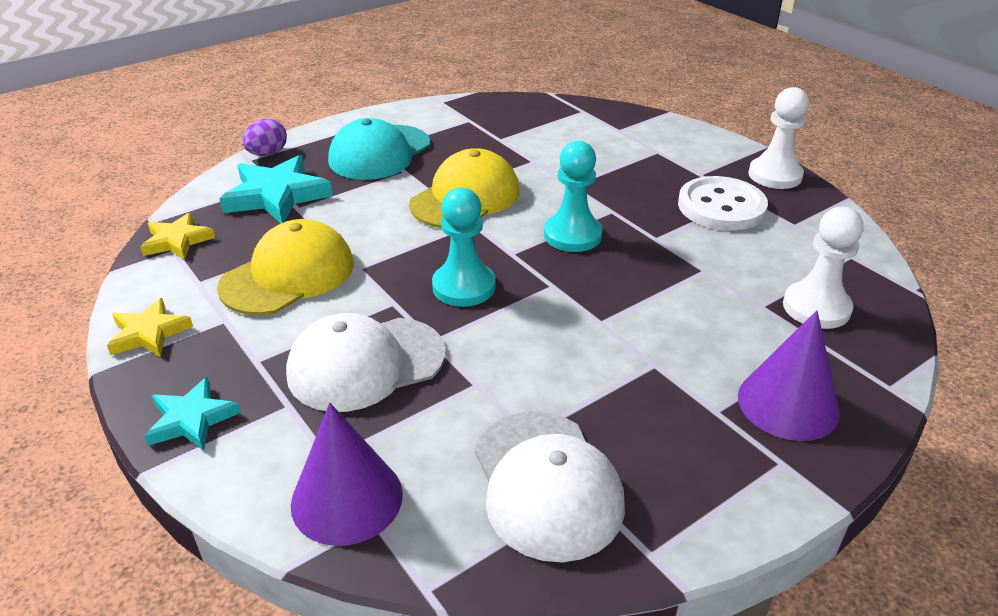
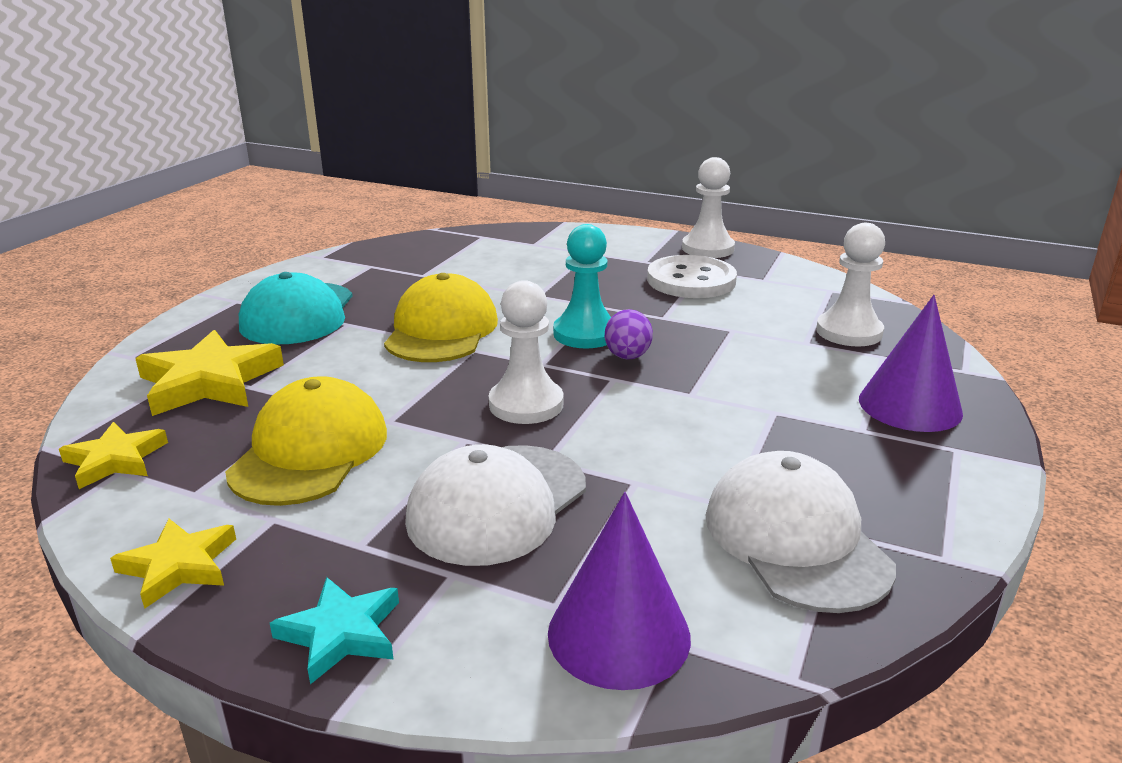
camera: 30 degrees left, 10 degrees down
(267, 154) = (152, 346): purple egg -> purple egg (627, 357)
(276, 196) = (209, 381): turquoise star -> yellow star
(464, 287) = (526, 404): turquoise pawn -> white pawn
(546, 484) = (795, 539): white cap -> white cap turned 150 degrees counterclockwise

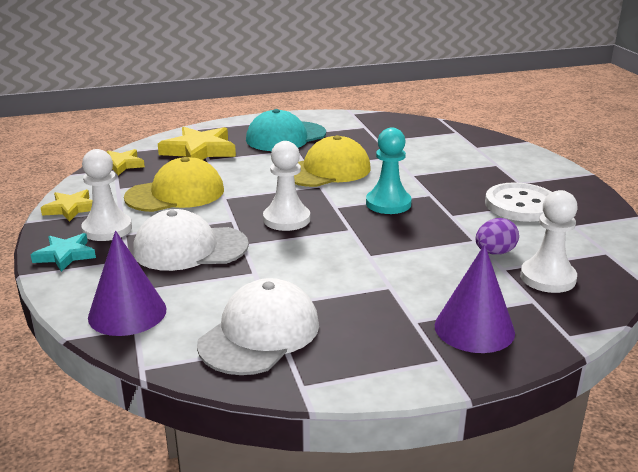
camera: 50 degrees right, 0 degrees up
(627, 357) = (382, 224): purple egg -> purple egg (494, 252)
(707, 248) = (583, 192): white pawn -> white pawn (107, 229)

